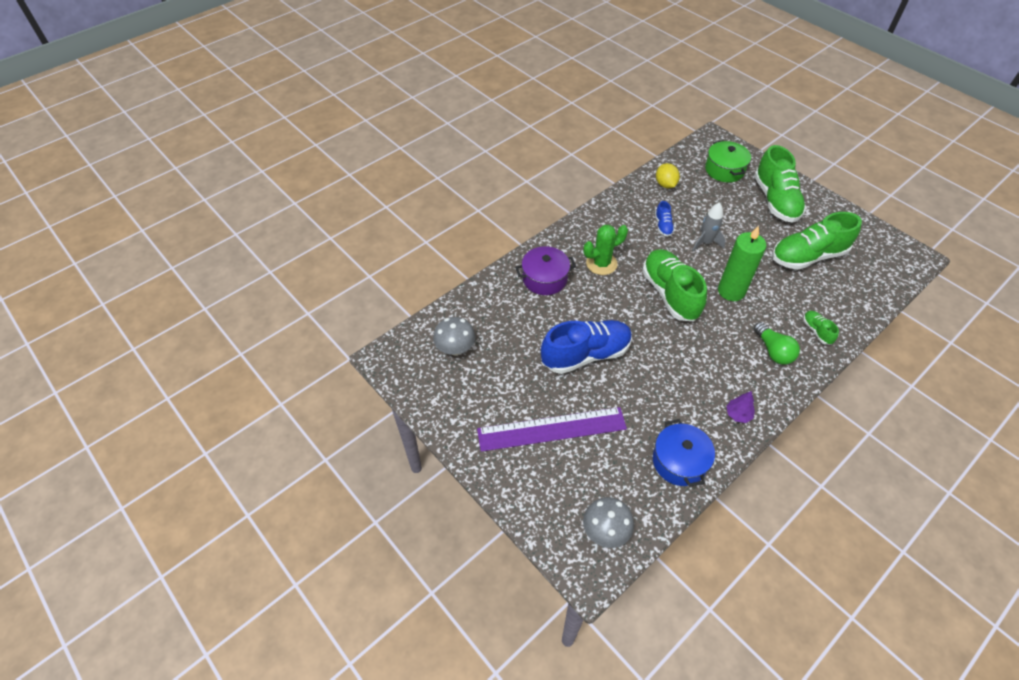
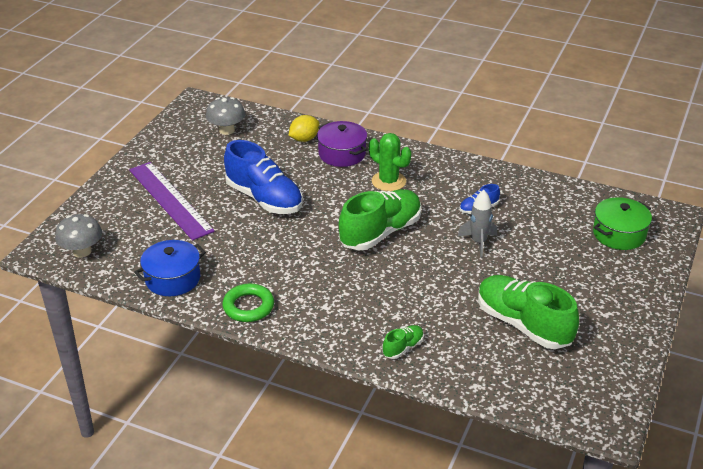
camera: 65 degrees right, 15 degrees down
(665, 184) = (548, 196): yellow lemon -> yellow lemon (304, 139)
(731, 291) = (417, 273): green candle -> none
(738, 414) = (248, 306): purple tree -> green ring
(773, 351) = (350, 318): green light bulb -> none
(775, 200) = (602, 283): green shoe -> none

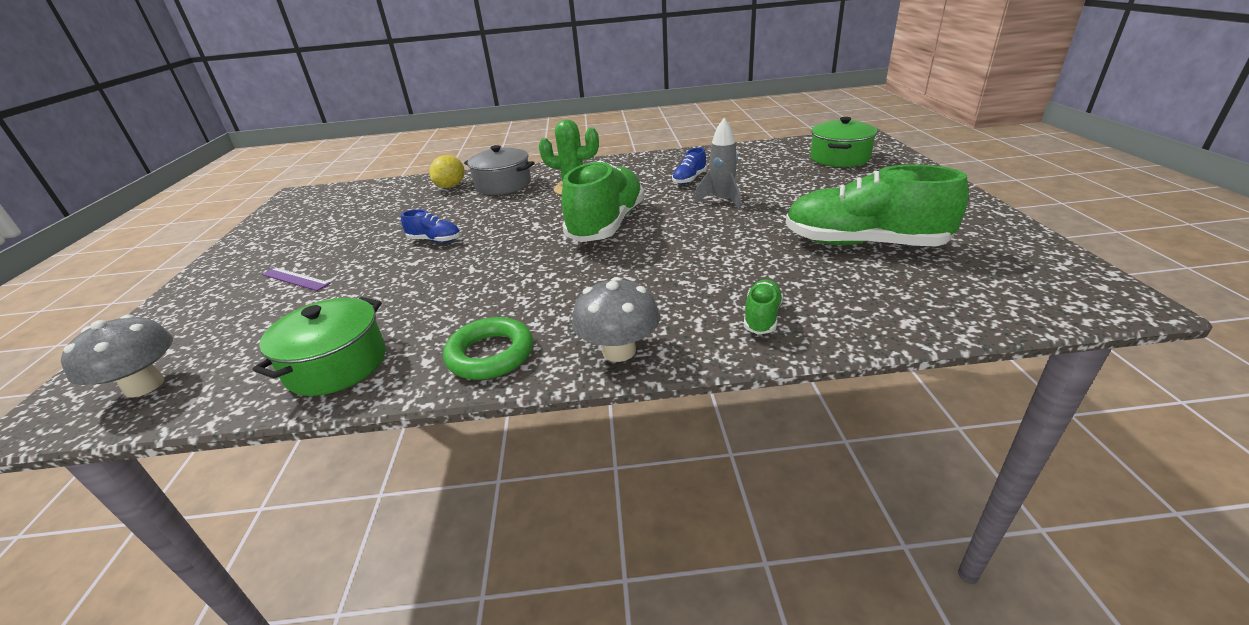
camera: 25 degrees left, 5 degrees down
(170, 199) = (295, 279): purple ruler -> purple ruler, size x0.42
(173, 279) = (337, 365): blue pot -> green pot
(226, 130) = (349, 203): grey mushroom -> grey mushroom (619, 351)
(264, 199) = (435, 240): blue shoe -> blue shoe, size x0.45
(342, 154) = (503, 185): purple pot -> grey pot

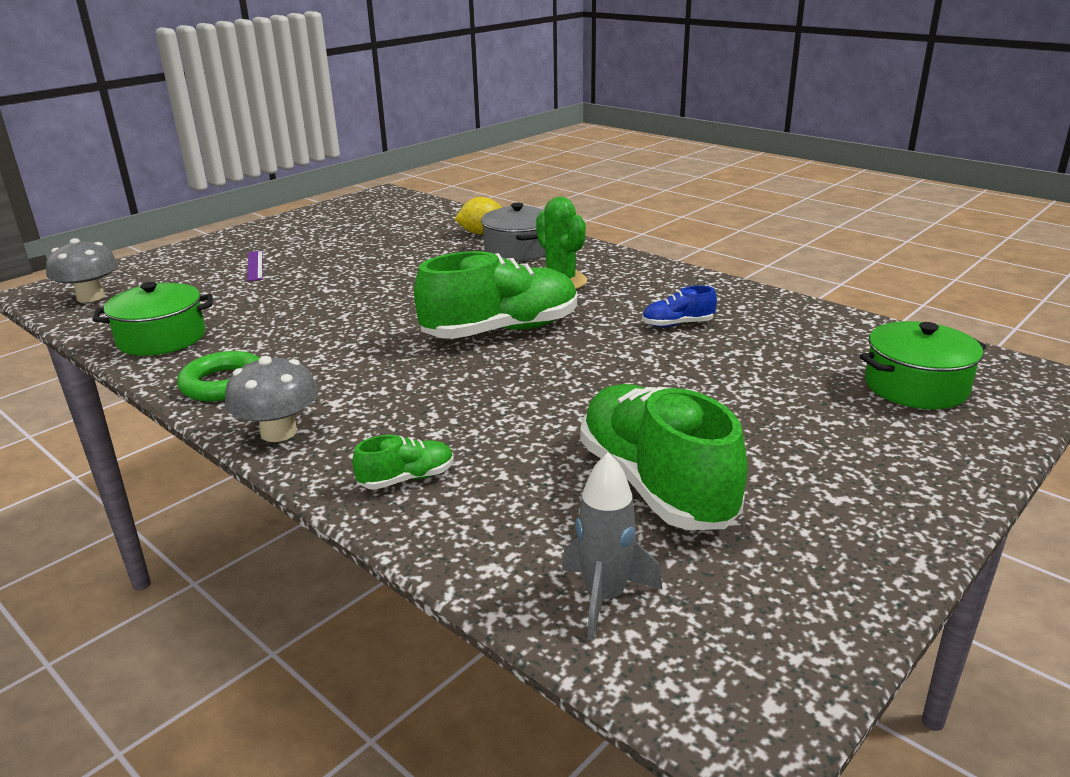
camera: 45 degrees right, 5 degrees down
(435, 240) = (373, 278): blue shoe -> none
(722, 200) = (649, 362): grey rocket -> grey rocket (605, 597)

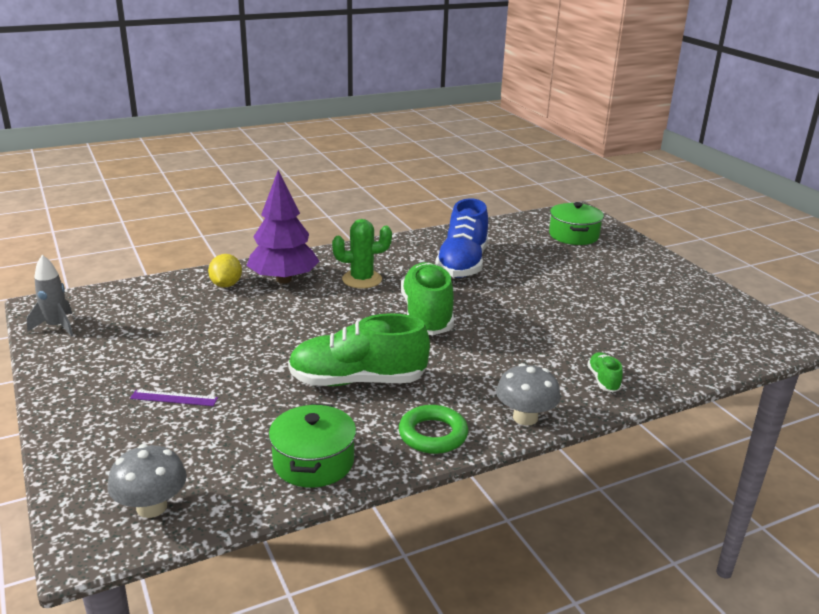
camera: 70 degrees left, 0 degrees up
(518, 250) = (283, 280): grey pot -> purple tree
(605, 597) = (721, 349): grey rocket -> grey rocket (57, 327)
(655, 485) = (636, 316): green shoe -> green shoe (357, 381)
(677, 324) = (462, 264): blue shoe -> blue shoe, size x2.24

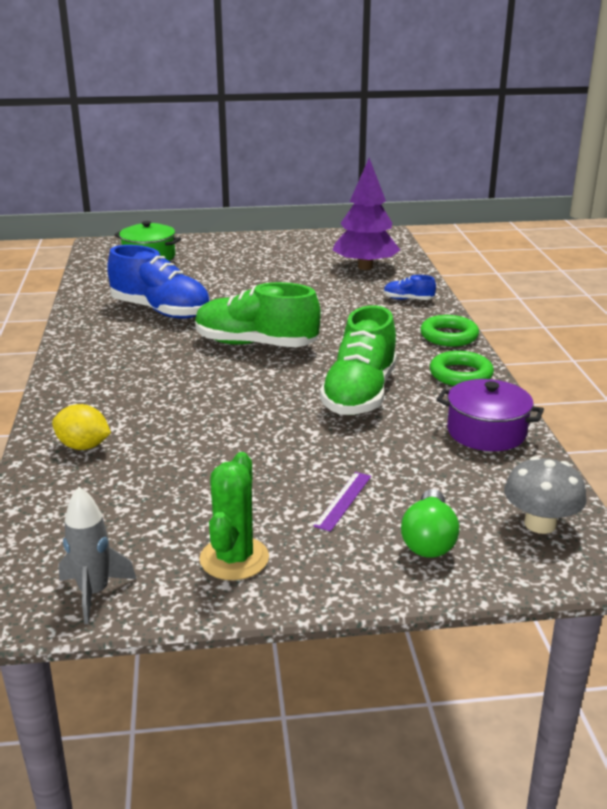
camera: 70 degrees left, 0 degrees up
(121, 446) = (429, 540): none -> green light bulb
(283, 280) = (105, 407): purple tree -> purple tree (365, 267)
(313, 462) = (486, 432): green pot -> purple pot
(362, 279) = (148, 363): green cactus -> green cactus (234, 558)
(525, 417) = (449, 336): grey mushroom -> green ring
(603, 380) = (408, 299): green shoe -> blue shoe

